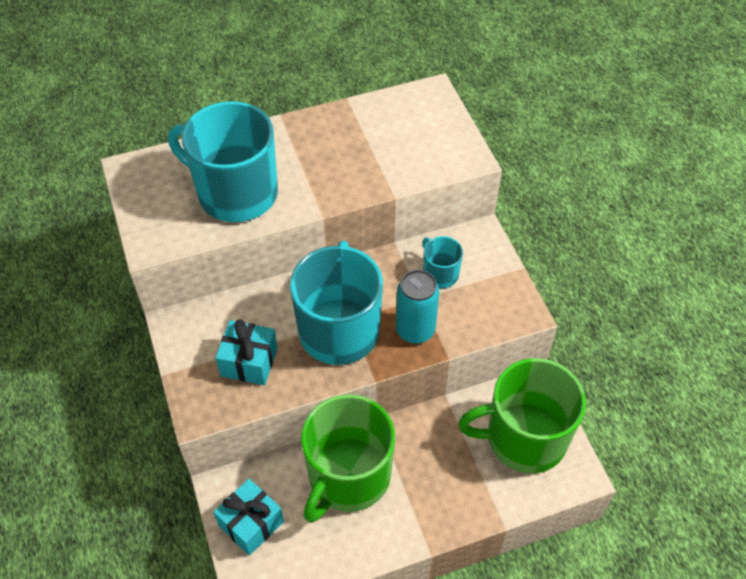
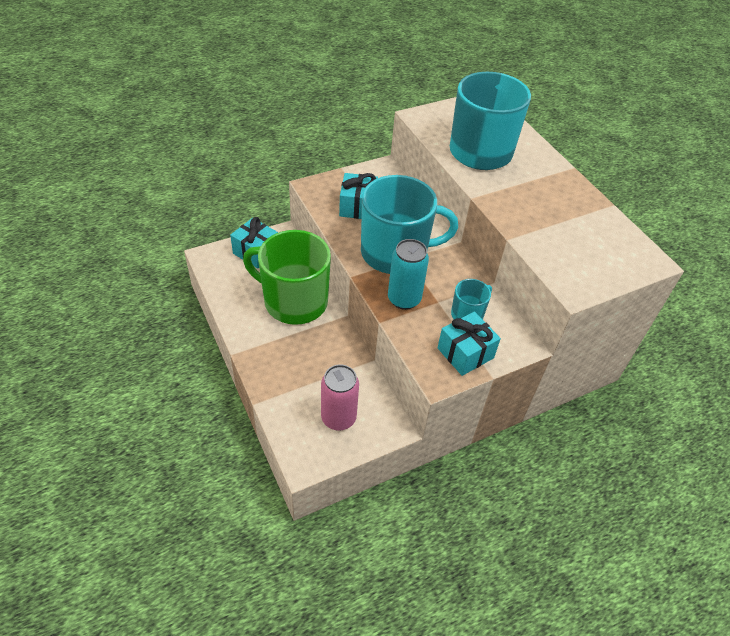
camera: 80 degrees right, 5 degrees down
(493, 285) = (465, 353): none -> turquoise gift
(524, 438) = (338, 418): green mug -> pink can

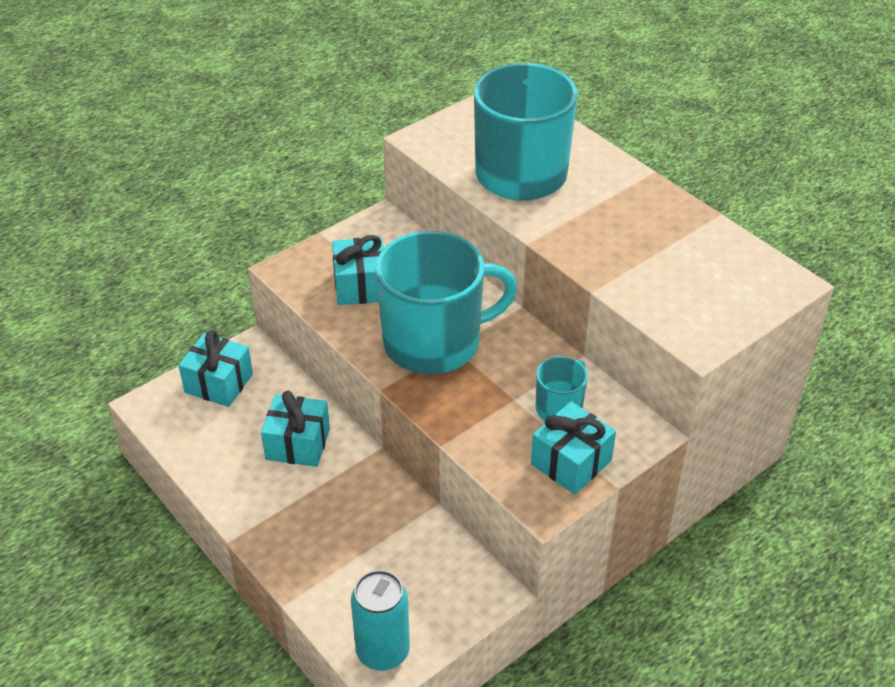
camera: 10 degrees left, 5 degrees down
(294, 301) = (298, 444): green mug -> turquoise gift
(338, 418) = (411, 597): pink can -> none
(404, 299) = (465, 405): turquoise can -> turquoise can (383, 651)

